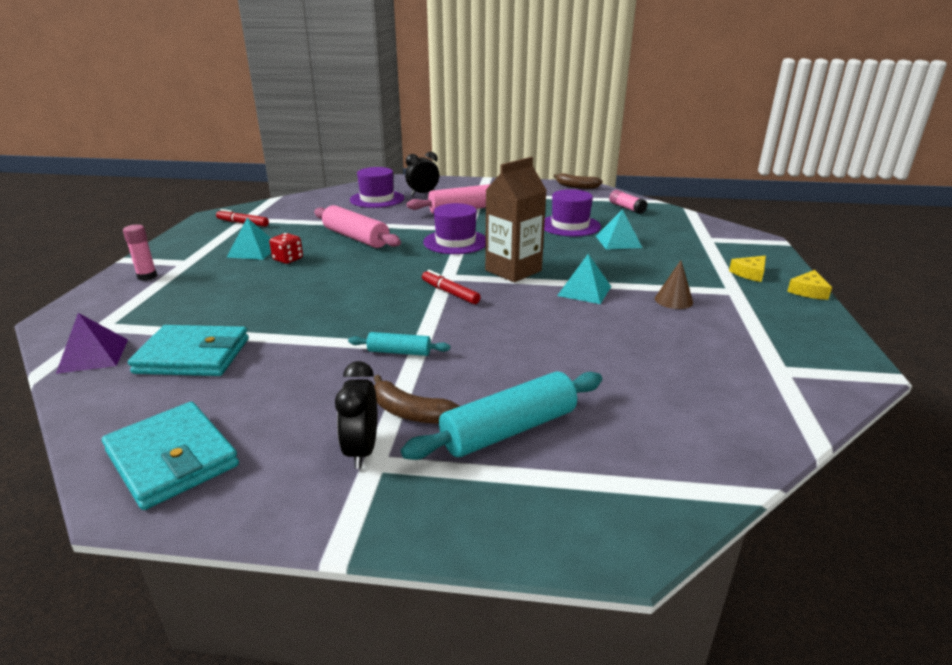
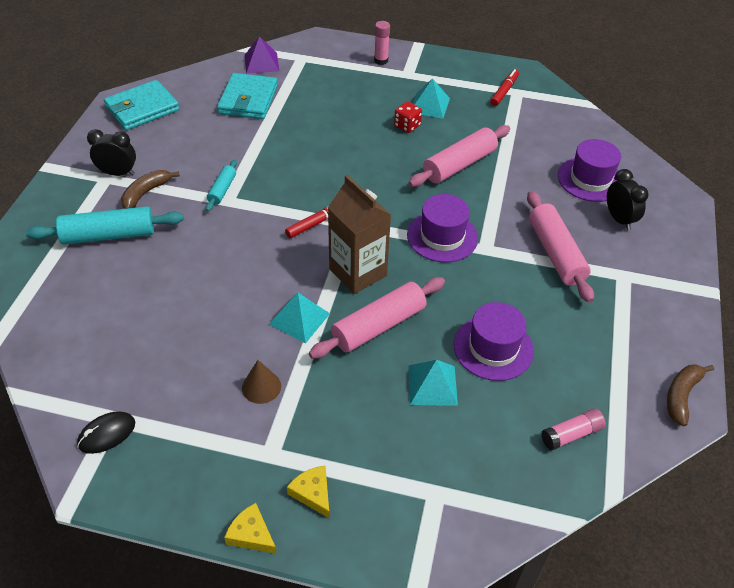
camera: 95 degrees right, 20 degrees up
(509, 430) = (109, 235): turquoise rolling pin -> turquoise rolling pin turned 75 degrees counterclockwise
(572, 260) = (378, 326): none -> pink rolling pin
(799, 370) = (107, 434): none -> black mouse

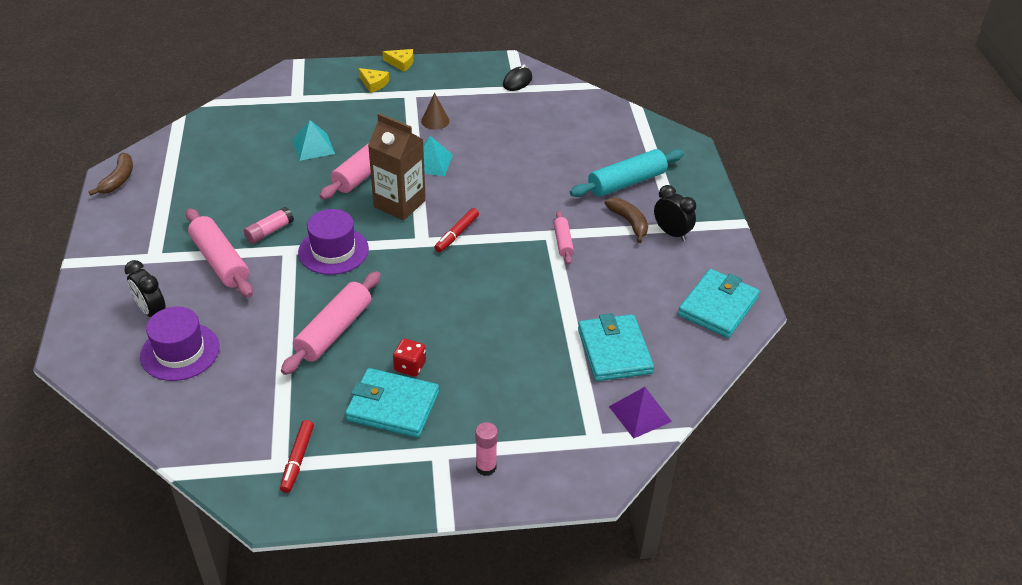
camera: 160 degrees right, 5 degrees down
(118, 173) = (671, 233): black clock -> black clock turned 120 degrees counterclockwise
(146, 193) = (629, 222): brown banana -> brown banana turned 45 degrees counterclockwise
(222, 190) = (563, 242): turquoise rolling pin -> pink rolling pin
(429, 105) = (393, 406): turquoise pyramid -> turquoise wallet
(493, 348) = (270, 177): purple hat -> none
(571, 434) = (207, 142): pink glue stick -> pink glue stick (269, 231)

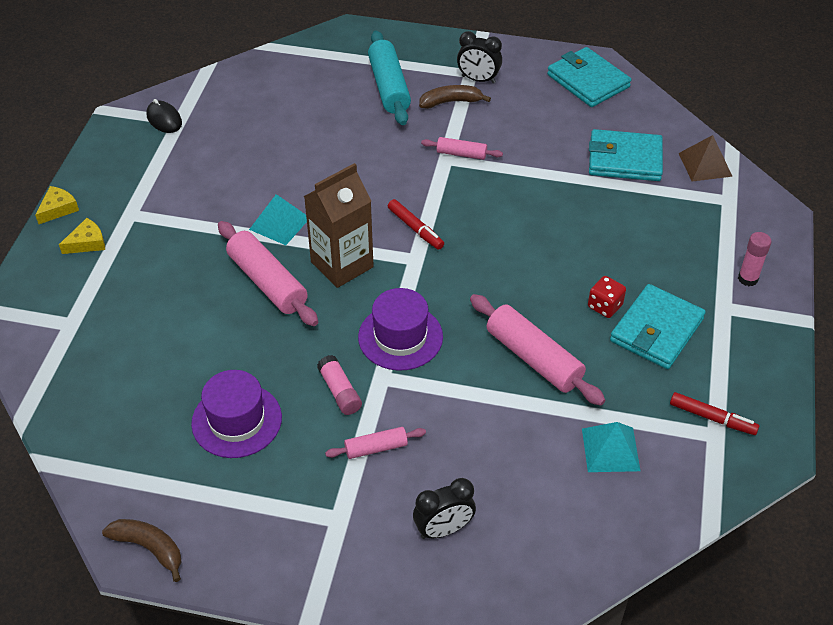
camera: 70 degrees left, 5 degrees up
(180, 352) = (524, 506): purple hat -> purple hat (237, 420)
(220, 261) = (376, 448): pink rolling pin -> pink rolling pin, size x0.54
(313, 146) = (189, 323): turquoise pyramid -> turquoise pyramid (610, 449)
(435, 121) = (200, 203): brown cone -> none
(640, 414) = (705, 164): purple pyramid -> brown pyramid
(671, 233) = (478, 79): black clock -> black clock turned 135 degrees counterclockwise

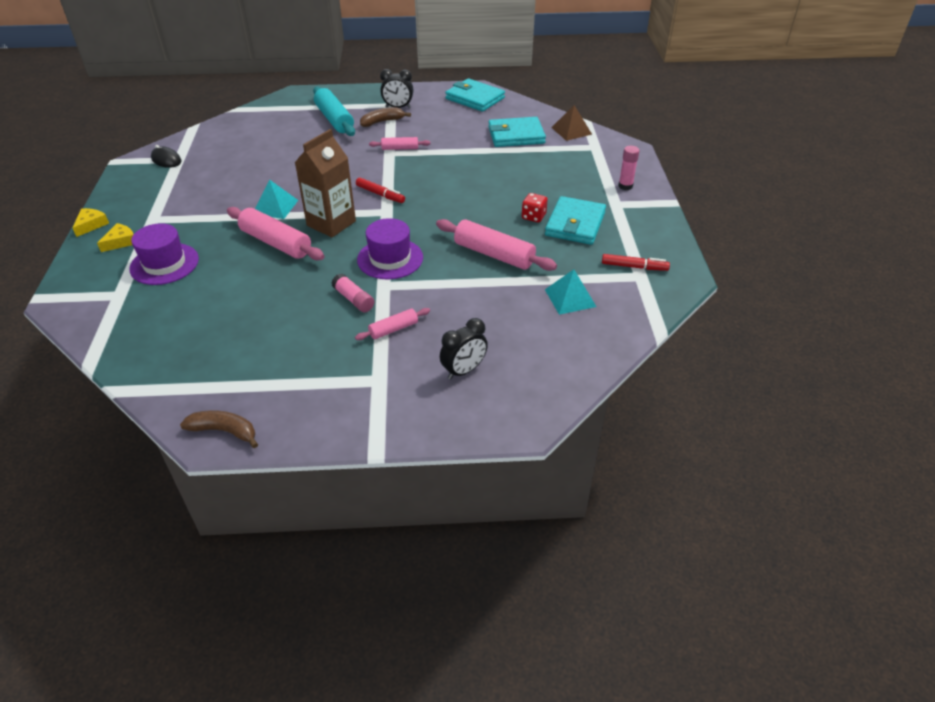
camera: 15 degrees left, 5 degrees down
(237, 420) = (276, 332): purple hat -> purple hat (164, 264)

